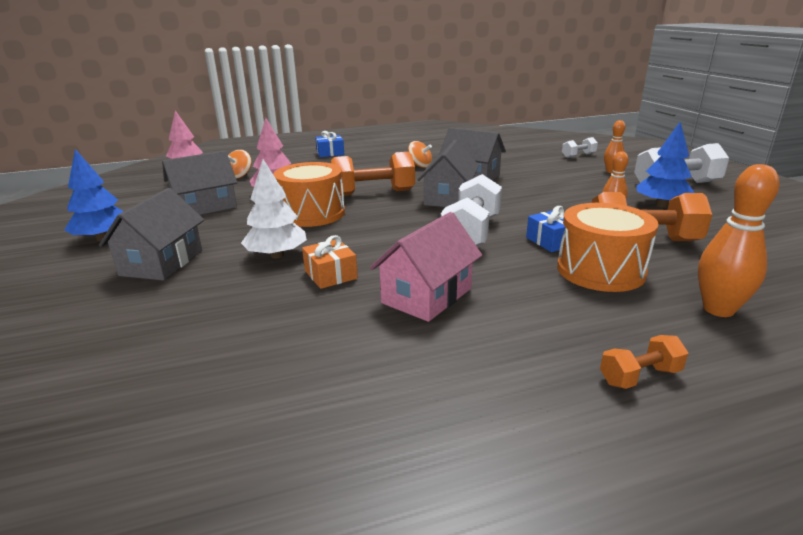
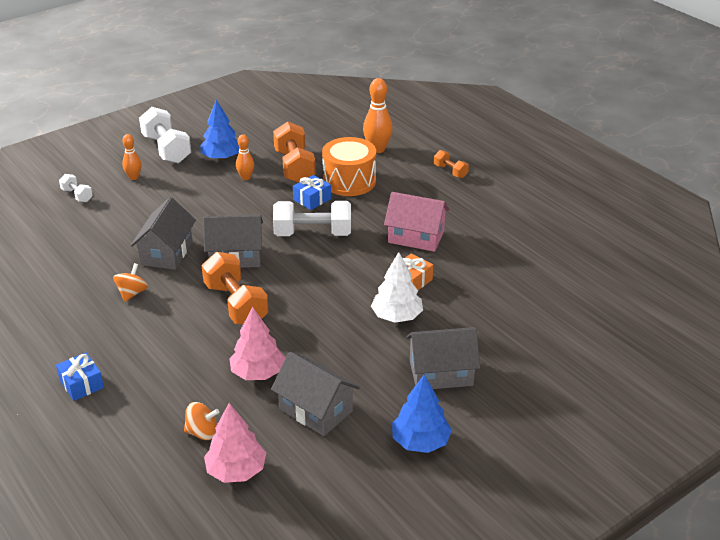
camera: 110 degrees left, 10 degrees up
(312, 213) = (305, 327): orange drum -> none

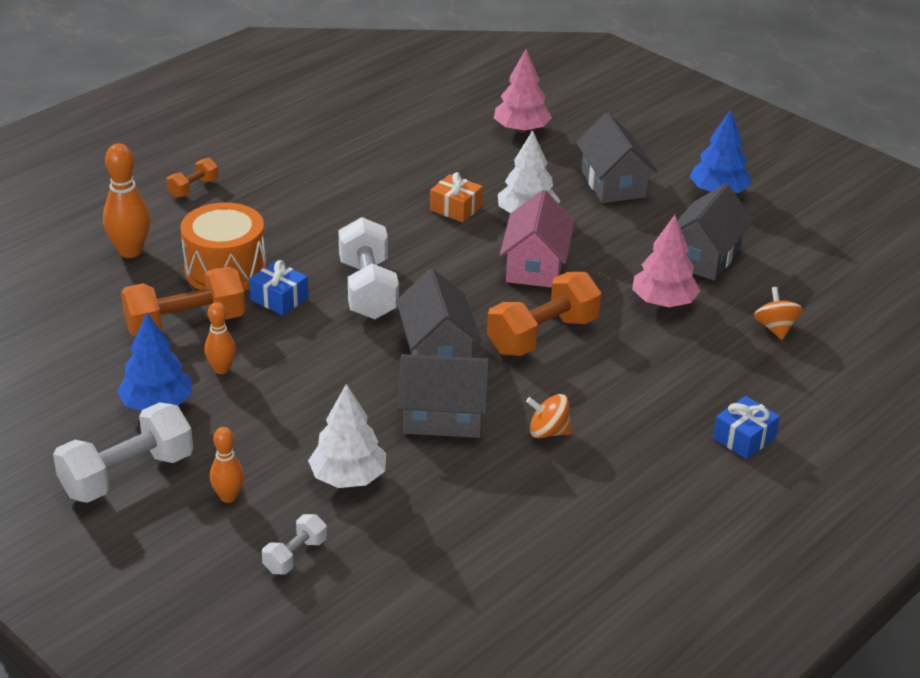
camera: 100 degrees left, 0 degrees up
(129, 215) = (348, 477): none -> white tree
(236, 470) = (815, 298): pink tree -> pink tree (521, 129)
(416, 237) = (360, 209): pink house -> pink house (535, 266)

